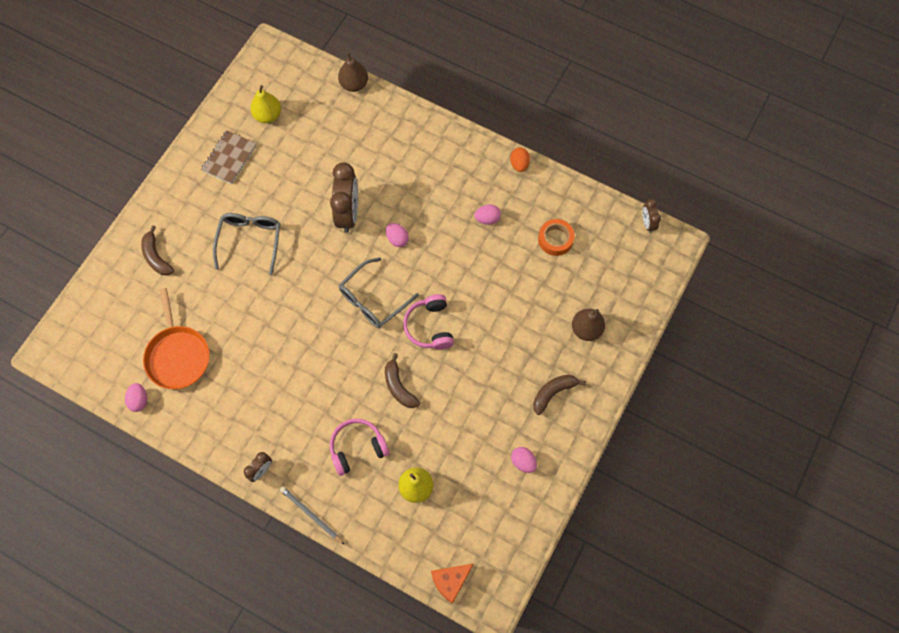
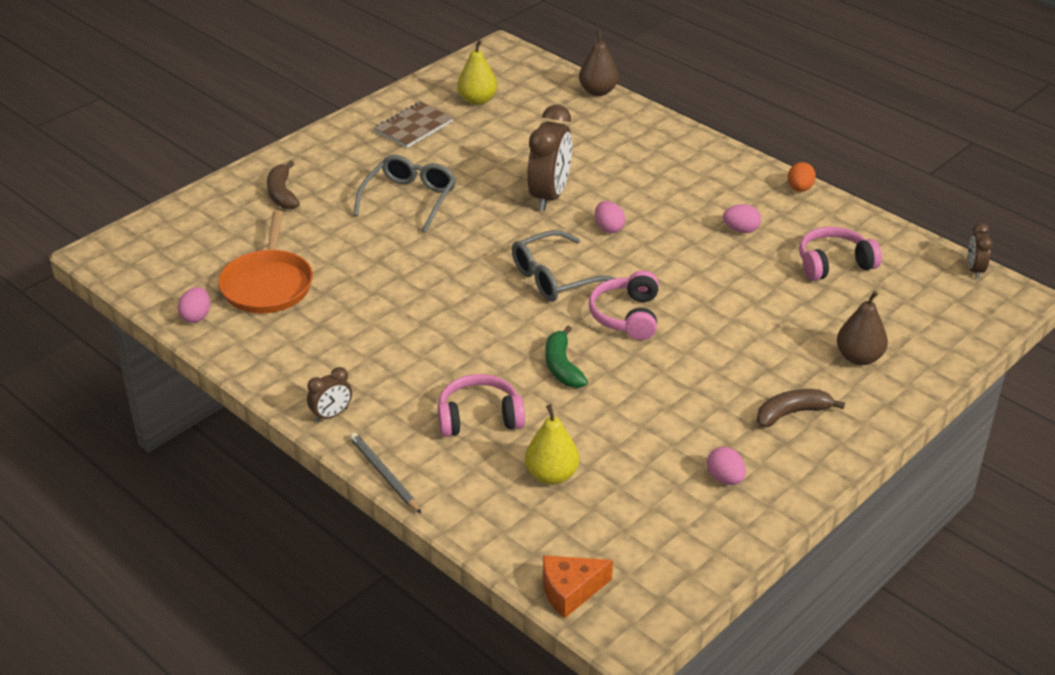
camera: 15 degrees right, 30 degrees down
(399, 386) = (562, 366): brown banana -> green banana
(555, 239) = (834, 264): orange tape -> pink headphones

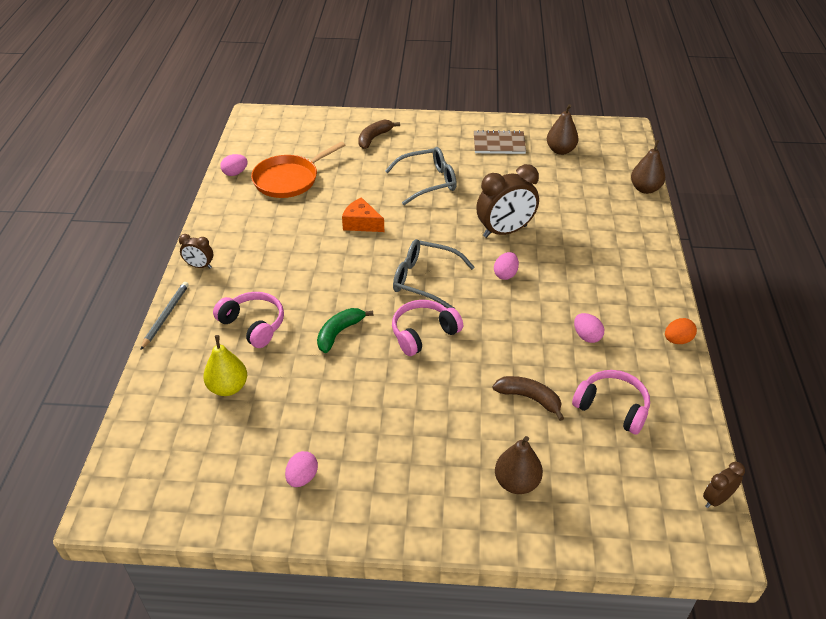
camera: 50 degrees right, 5 degrees up
(477, 100) = (560, 150): yellow pear -> brown pear
(570, 591) = (124, 458): orange cheese -> orange cheese (361, 223)
(792, 413) = (409, 477): brown banana -> brown banana (529, 398)

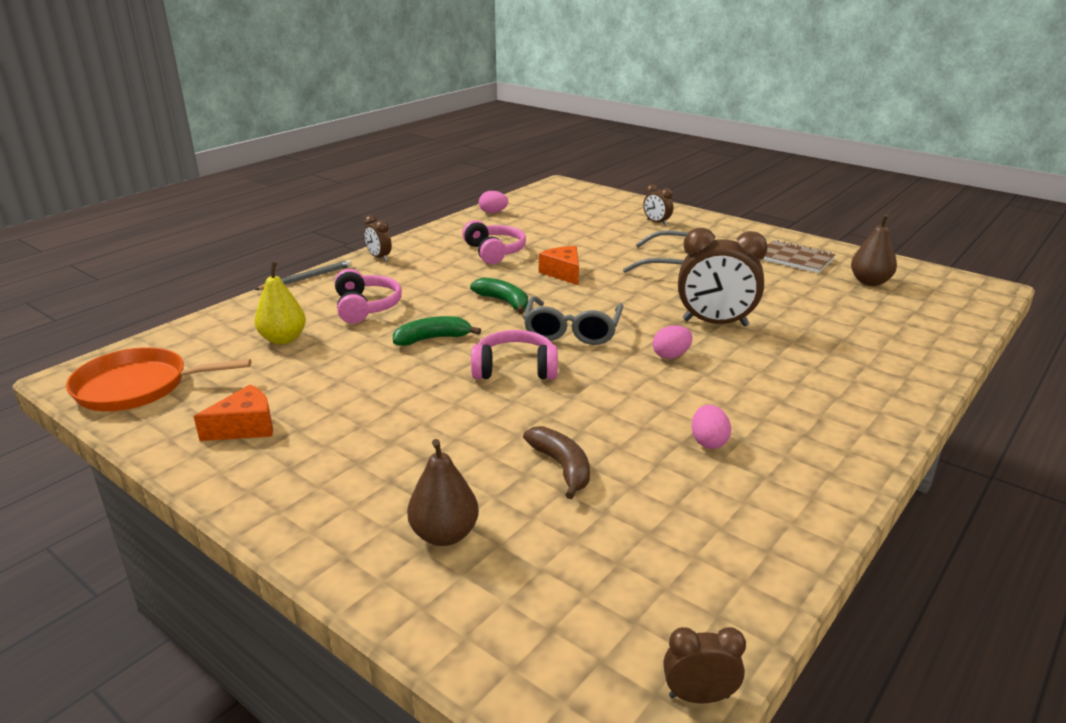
camera: 35 degrees right, 15 degrees down
(289, 179) = (535, 228): orange pan -> orange pan (137, 387)
(302, 478) = (245, 427): pink egg -> orange cheese
(350, 273) = (503, 302): none -> green banana
(374, 138) = (656, 222): brown banana -> brown clock
(424, 280) = (572, 331): grey glasses -> grey glasses turned 135 degrees counterclockwise
(612, 407) = (660, 521): pink headphones -> pink headphones (494, 252)
(645, 189) = (956, 342): brown pear -> none
(677, 340) = (840, 495): orange egg -> none

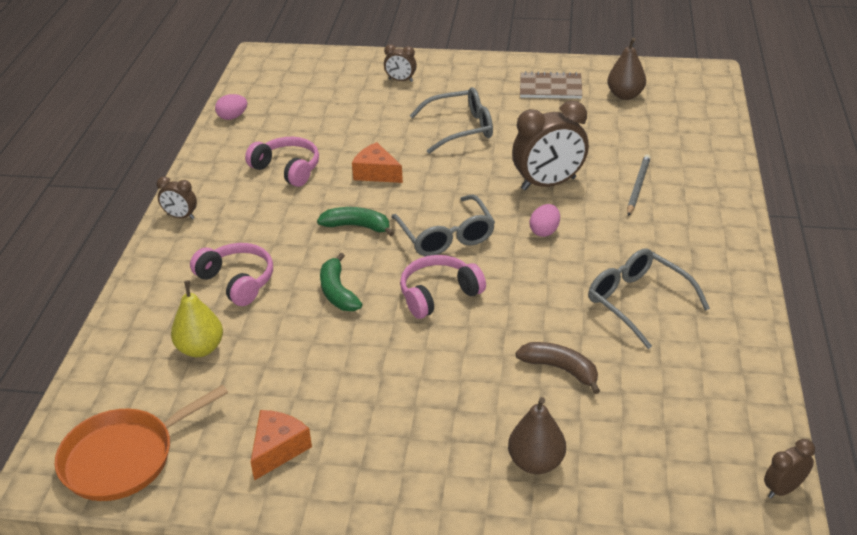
camera: 30 degrees left, 10 degrees up
(307, 278) = (136, 269): grey pencil -> grey pencil (638, 186)
(432, 339) = (338, 292): green banana -> green banana turned 60 degrees counterclockwise
(708, 442) = (638, 302): pink egg -> grey glasses

